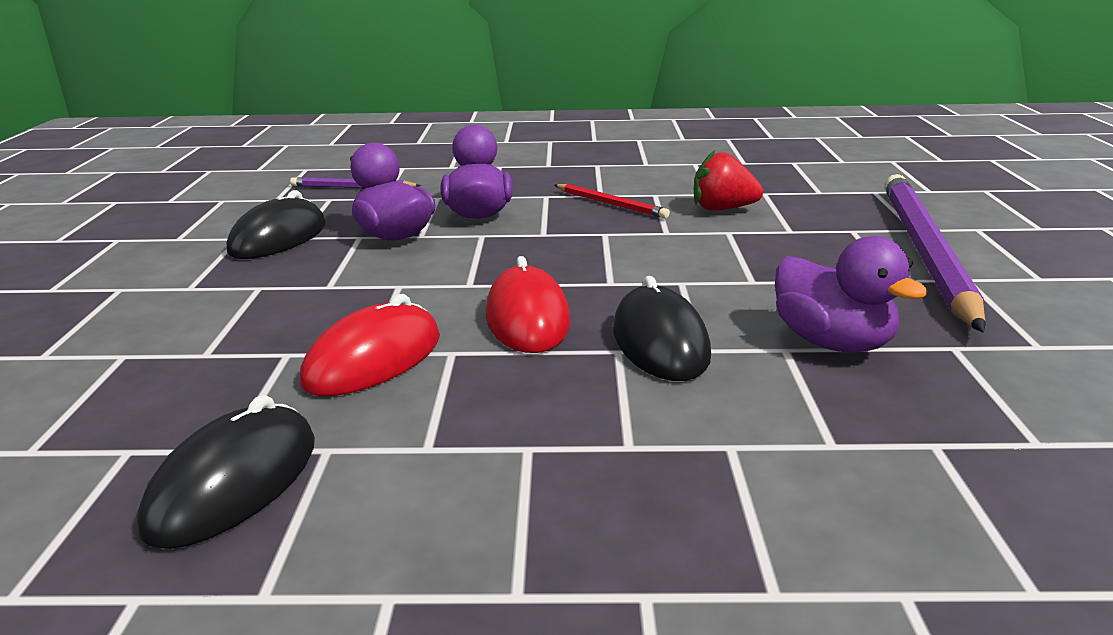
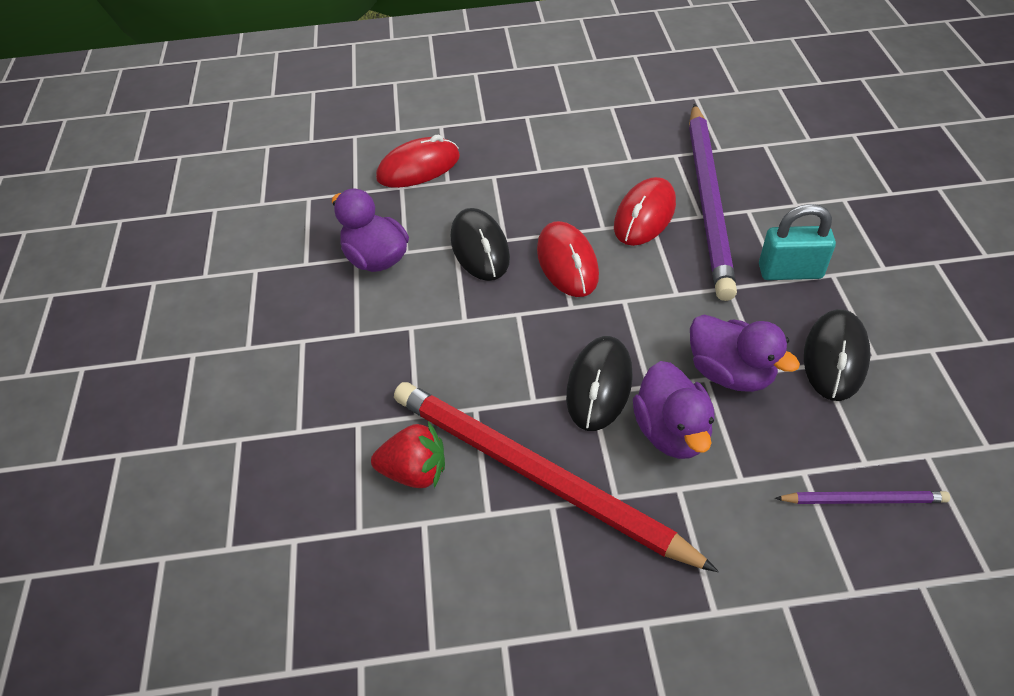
camera: 175 degrees right, 25 degrees up
(234, 484) = (656, 140): black mouse -> black mouse (599, 386)
(237, 292) = (790, 271): none -> turquoise padlock
(610, 204) = (536, 475): red pencil -> red pencil, size x2.28
(805, 479) = (418, 168): none -> red mouse
(924, 251) = (255, 391): purple pencil -> purple pencil (708, 201)

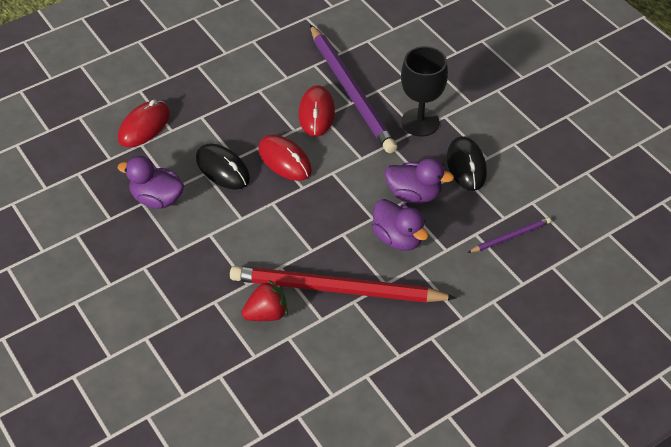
camera: 30 degrees left, 0 degrees up
(599, 386) = (345, 228): black mouse -> none
(790, 271) = (420, 122): turquoise padlock -> black goblet

